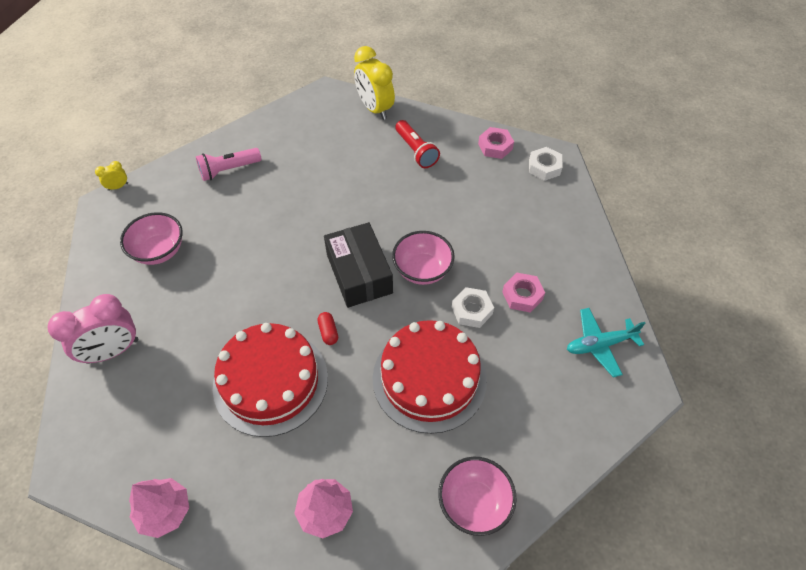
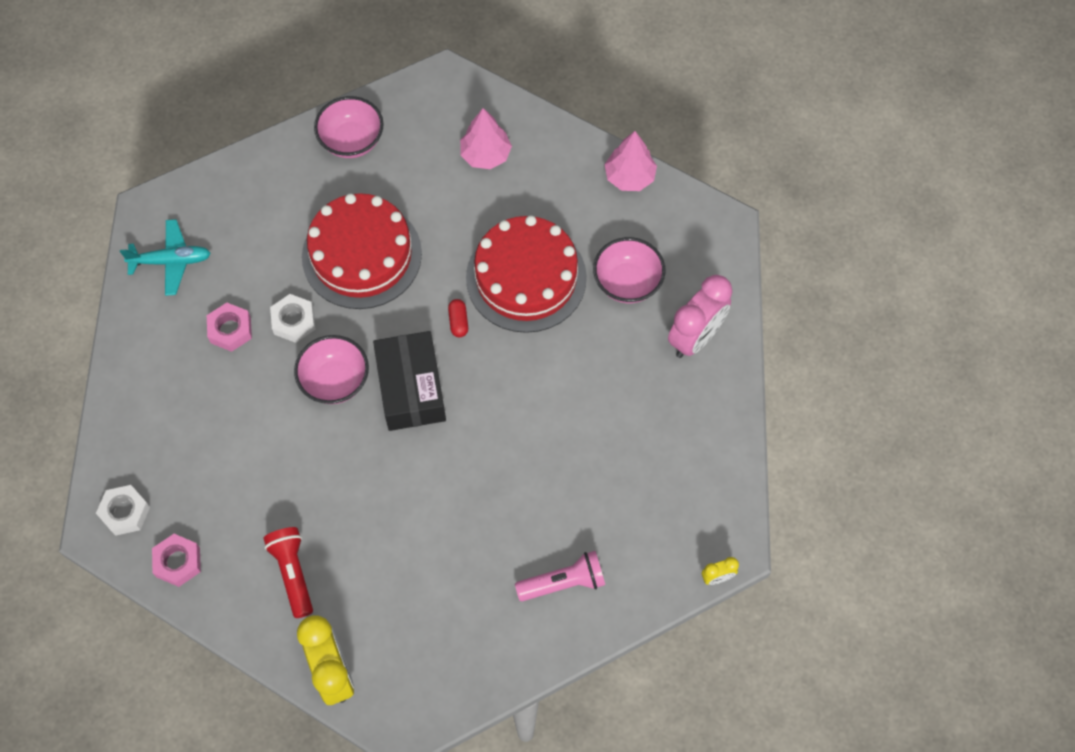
camera: 170 degrees left, 10 degrees up
(113, 351) = (695, 337): pink clock -> pink clock turned 150 degrees clockwise
(159, 251) = (653, 460): pink bowl -> pink bowl (627, 283)

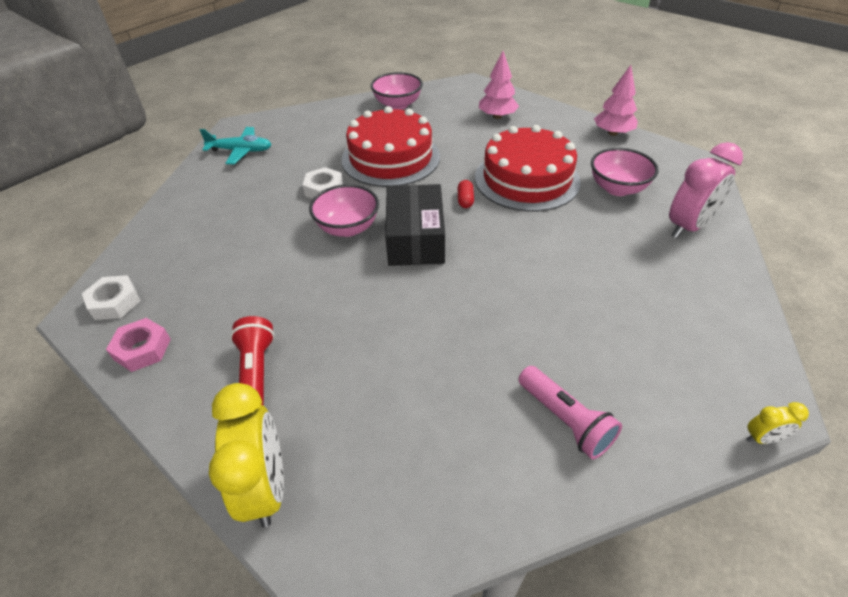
camera: 10 degrees right, 20 degrees down
(230, 330) = (270, 190): pink nut -> none
(563, 582) = (565, 420): pink flashlight -> pink flashlight turned 60 degrees clockwise

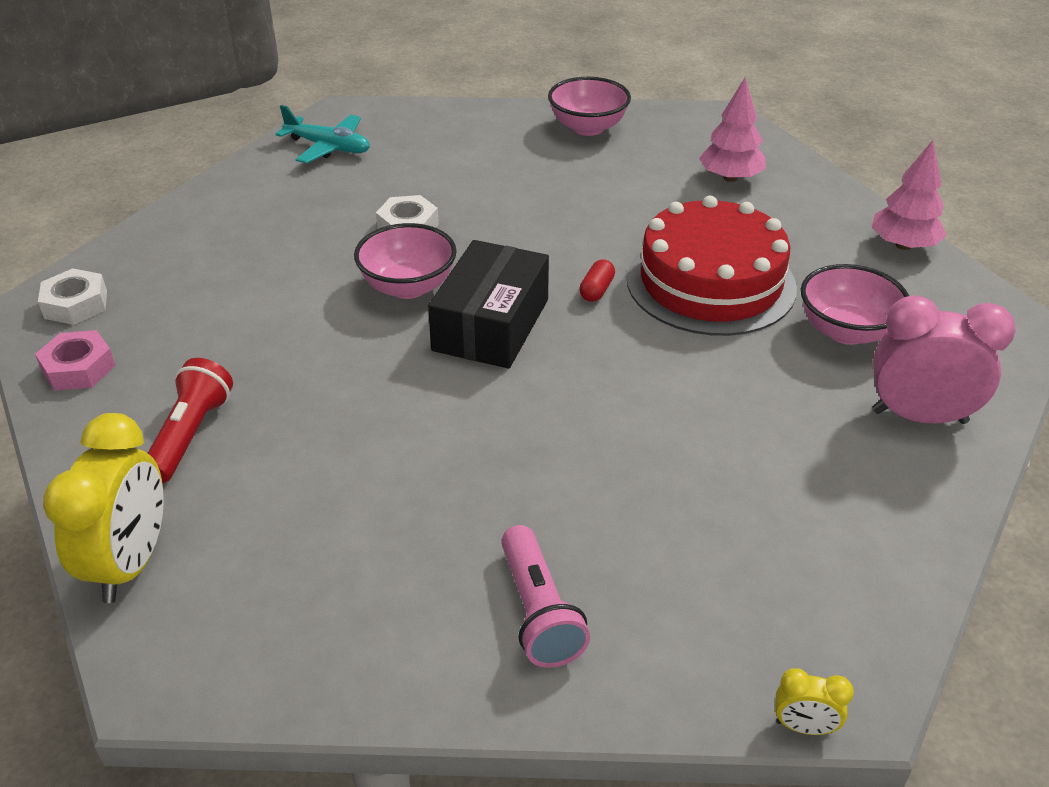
camera: 20 degrees right, 5 degrees down
(391, 158) = (528, 204): red cake -> none
(688, 227) = (919, 416): pink clock -> pink clock turned 150 degrees counterclockwise

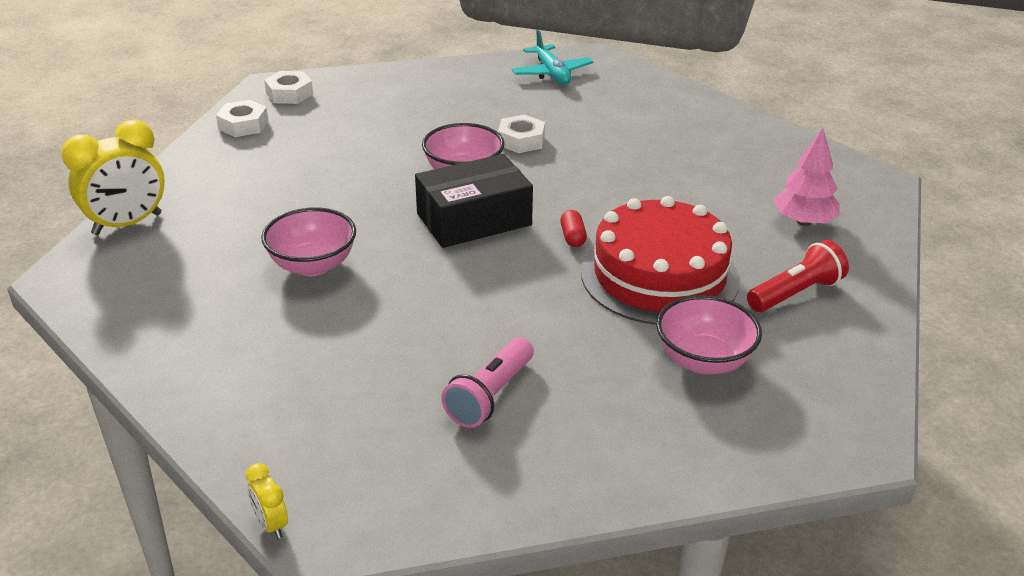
camera: 45 degrees right, 5 degrees down
(78, 368) = (243, 125): pink nut -> white nut
(190, 435) = (239, 184): red flashlight -> red flashlight (795, 293)
(539, 612) = (247, 371): pink flashlight -> pink flashlight (490, 396)
(588, 127) = (751, 138): pink bowl -> pink bowl (313, 265)
(596, 290) = (573, 237): red capsule -> red capsule turned 75 degrees counterclockwise
(903, 245) = (866, 338): pink tree -> none
(919, 416) = (655, 441): pink clock -> none

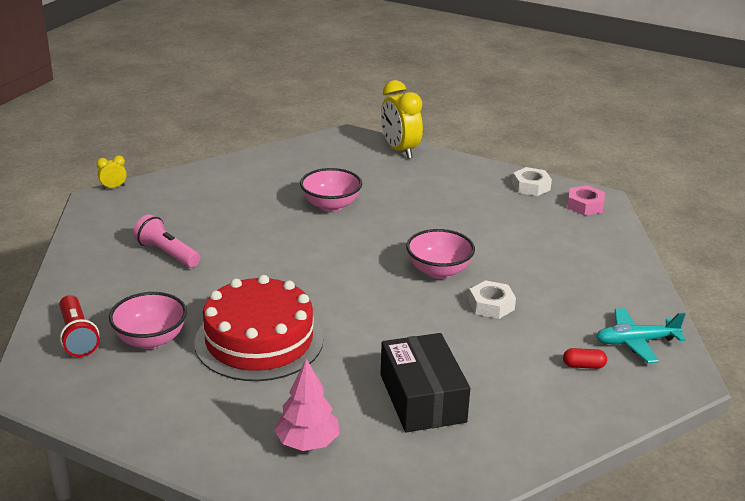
camera: 100 degrees right, 5 degrees down
(289, 94) = (585, 205): white nut -> pink nut
(474, 219) = (367, 268): black box -> black box (422, 398)
(573, 237) = (328, 309): red capsule -> red capsule (583, 366)
(795, 293) = (204, 405): red flashlight -> red flashlight (77, 336)

